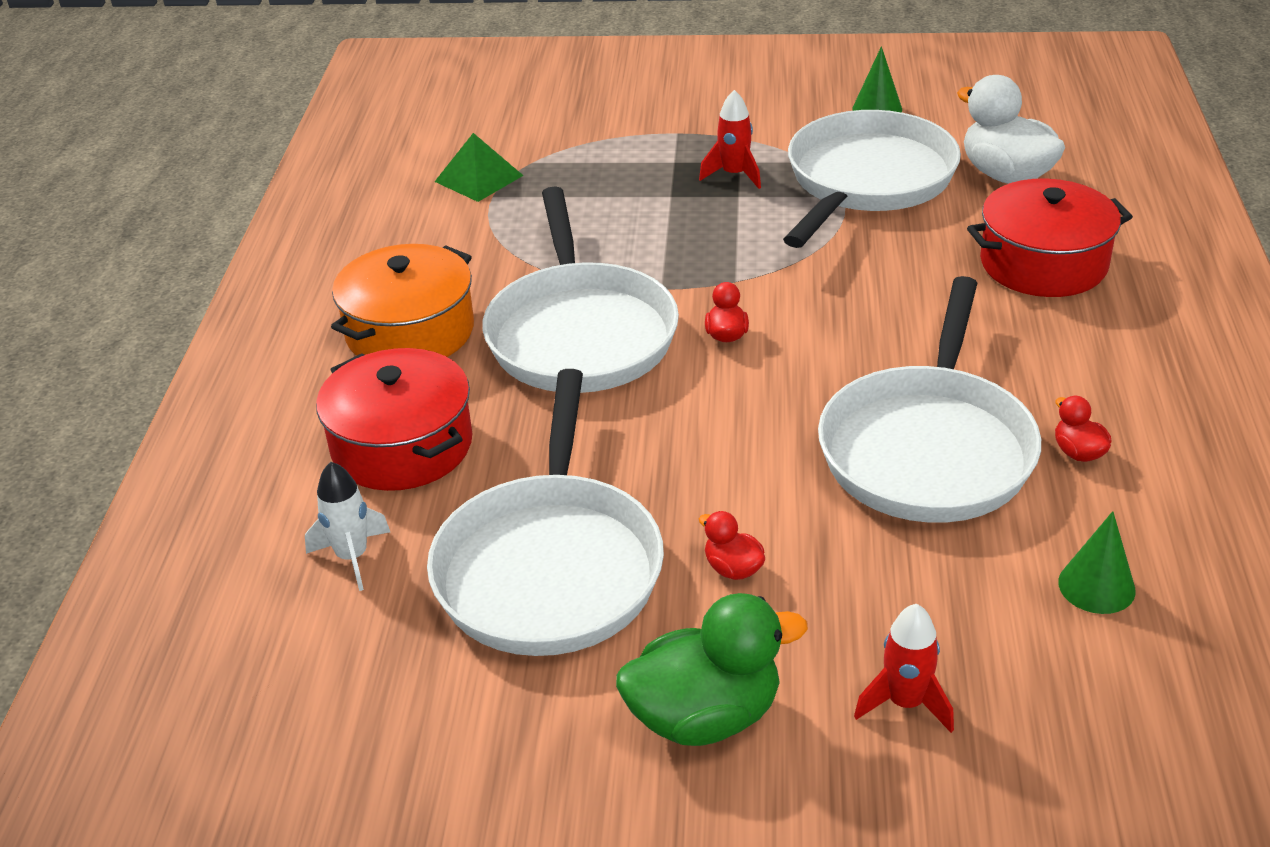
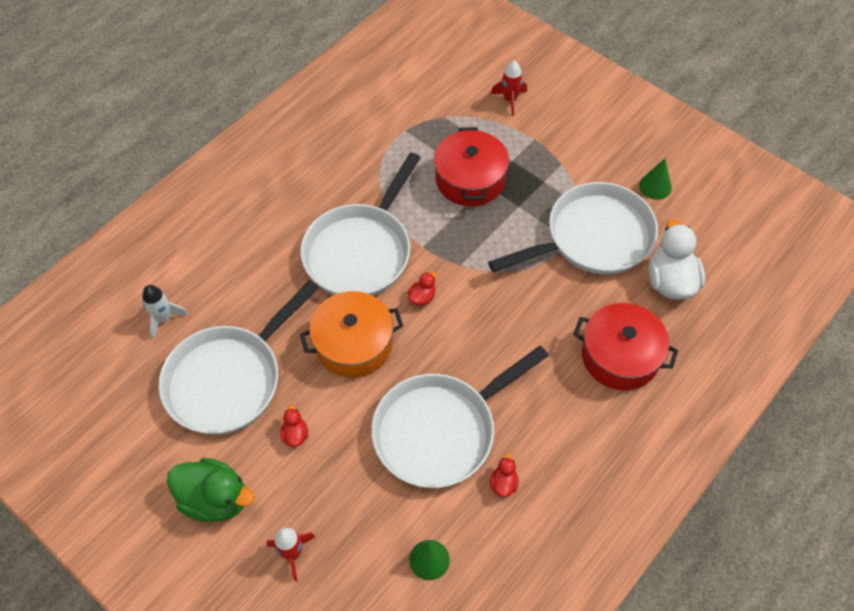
camera: 35 degrees right, 20 degrees up
(402, 445) = (232, 269): red pot -> red pot (470, 179)
(410, 331) = (292, 200): orange pot -> orange pot (353, 344)
(479, 178) = (410, 113): green pyramid -> none
(734, 175) = (531, 189): red rocket -> red rocket (510, 100)

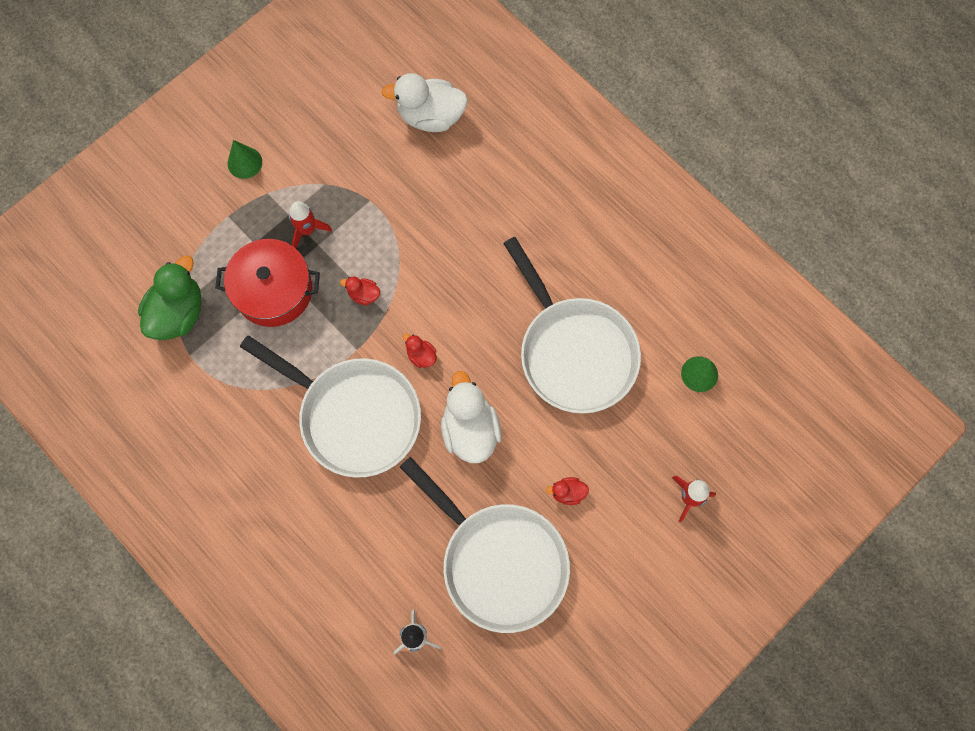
camera: 85 degrees left, 15 degrees up
(215, 499) = (631, 573): green duck -> green duck (178, 313)
(353, 344) = (470, 429): orange pot -> white duck
(503, 483) = (631, 300): red duck -> red duck (364, 294)
(510, 100) = (165, 234): red rocket -> red rocket (307, 230)
(592, 238) = (369, 178): white pan -> none
(620, 356) = (509, 177): red pot -> none
(655, 186) = (312, 107): green cone -> green cone (244, 162)

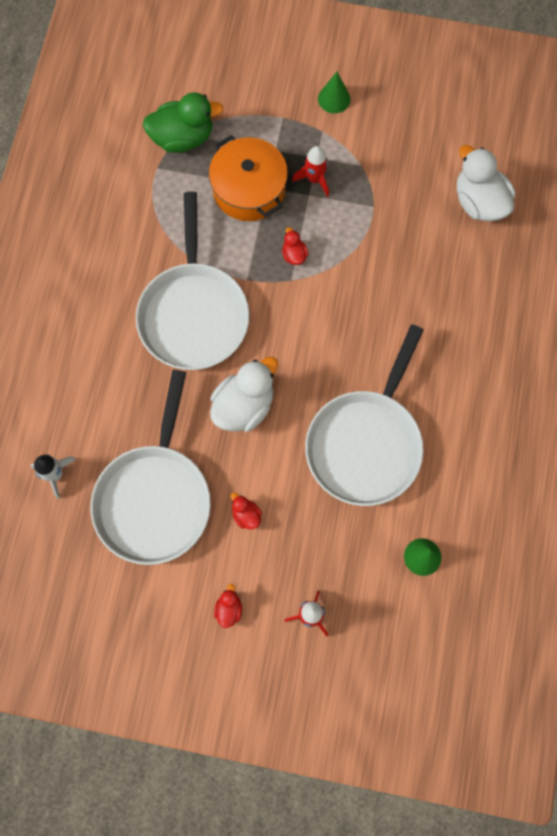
camera: 55 degrees right, 0 degrees up
(273, 290) = (249, 189): red pot -> orange pot
(421, 355) = (276, 329): red duck -> red duck (229, 609)

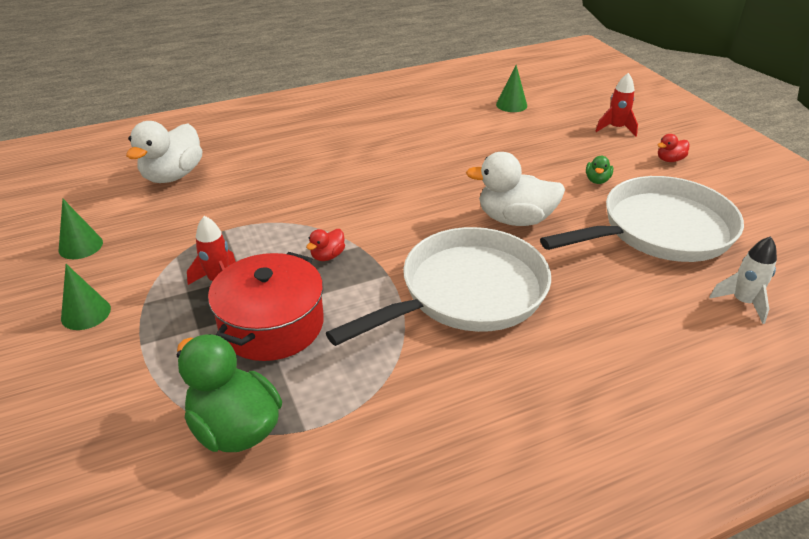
camera: 125 degrees left, 35 degrees down
(246, 515) = (597, 180): red duck -> green duck
(249, 189) = (272, 324): orange pot -> red pot
(366, 443) = (463, 151): white pan -> none
(415, 115) = (80, 246): none -> green cone

